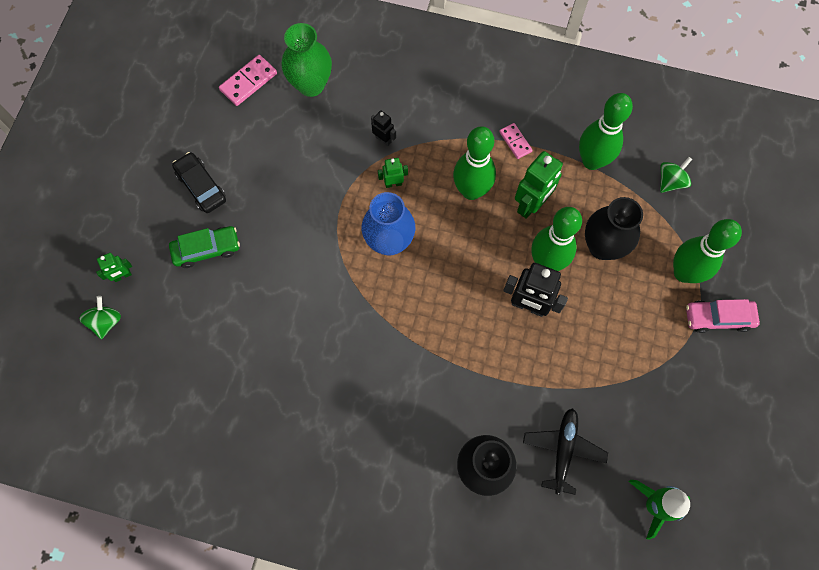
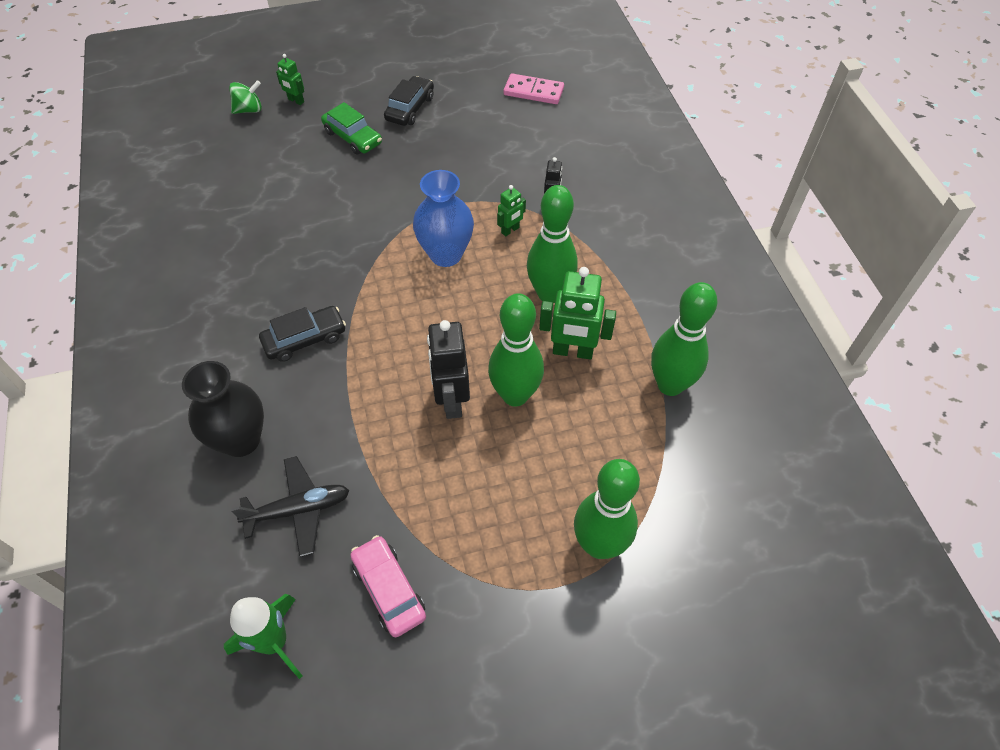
camera: 60 degrees right, 15 degrees down
(311, 85) = (565, 130): green vase -> none
(393, 183) = (510, 230): green robot -> green robot turned 90 degrees clockwise
(413, 384) = (305, 339): none -> black car
(515, 142) = (635, 305): pink domino -> none
(602, 246) = (572, 441): black vase -> none
(670, 181) = (709, 477): green spinning top -> none
(718, 318) = (565, 613): pink car -> pink car (389, 590)

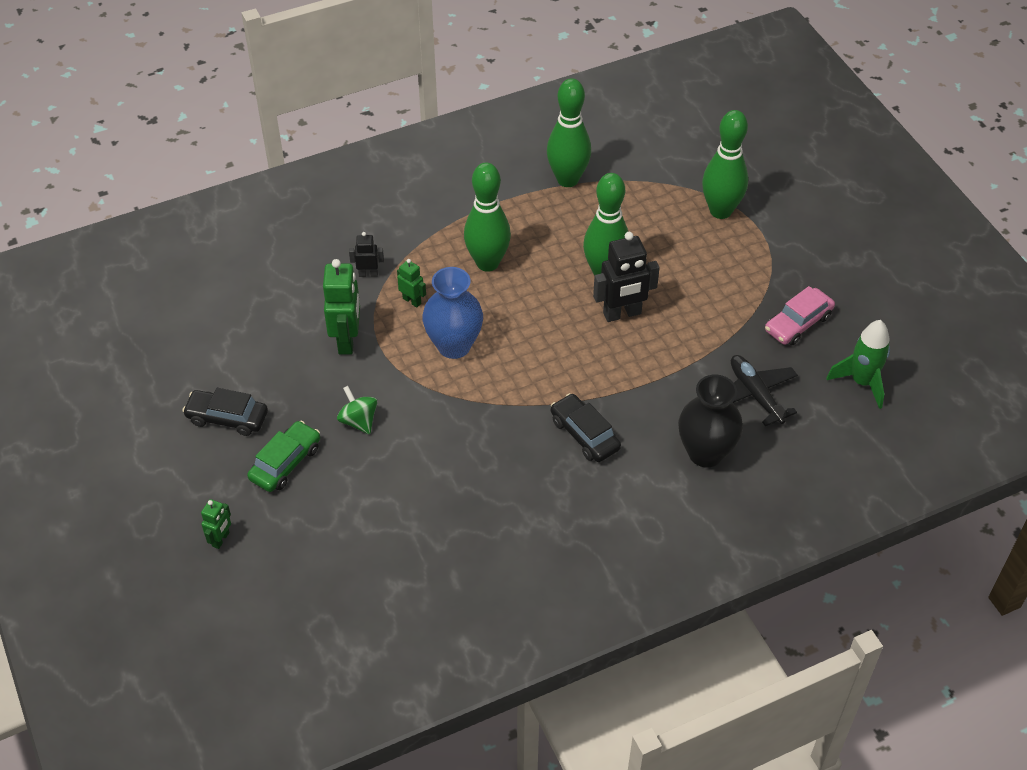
camera: 100 degrees left, 5 degrees down
(249, 110) = (243, 587): green spinning top -> green spinning top (359, 421)
(533, 91) = (188, 308): pink domino -> none
(572, 351) = (549, 241): green robot -> green robot (347, 340)

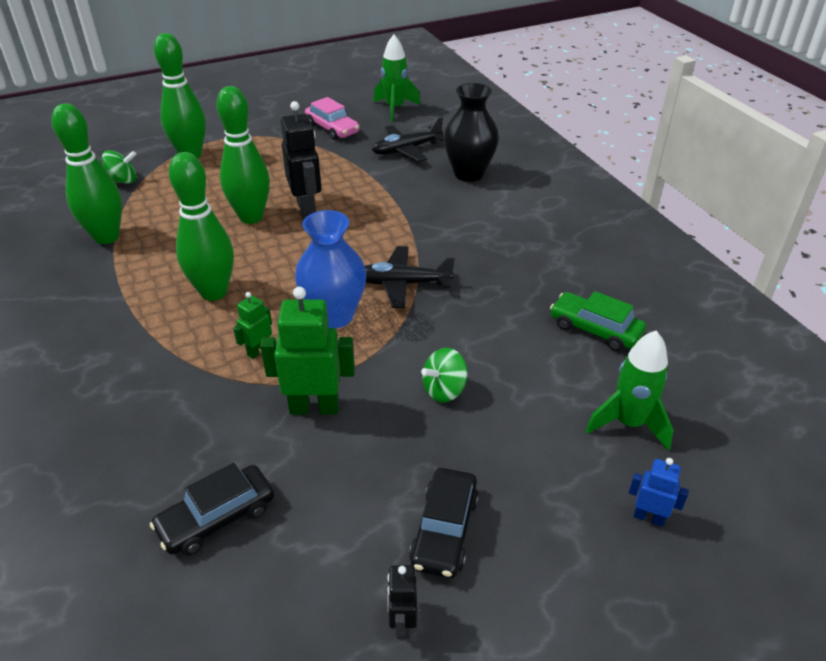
camera: 90 degrees left, 10 degrees down
(221, 539) = (648, 517): green robot -> blue robot
(285, 463) = (515, 457): green car -> green car (595, 329)
(311, 543) = (628, 423): none -> green rocket
(368, 274) = (202, 392): black robot -> black robot (402, 623)
(498, 393) = (402, 284): none -> black plane
(584, 434) = (453, 232): black car -> black car (217, 518)
(664, 170) = (123, 181): none -> green spinning top

